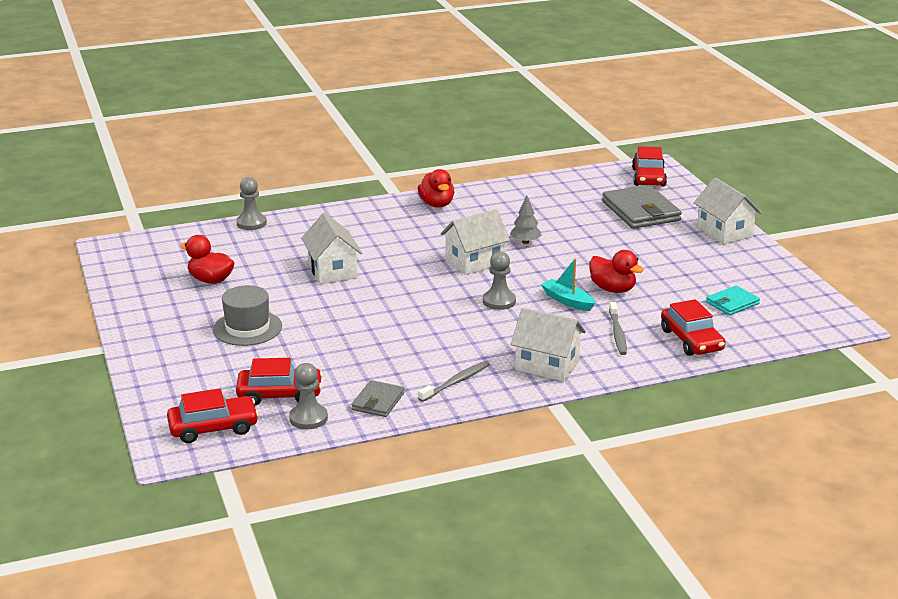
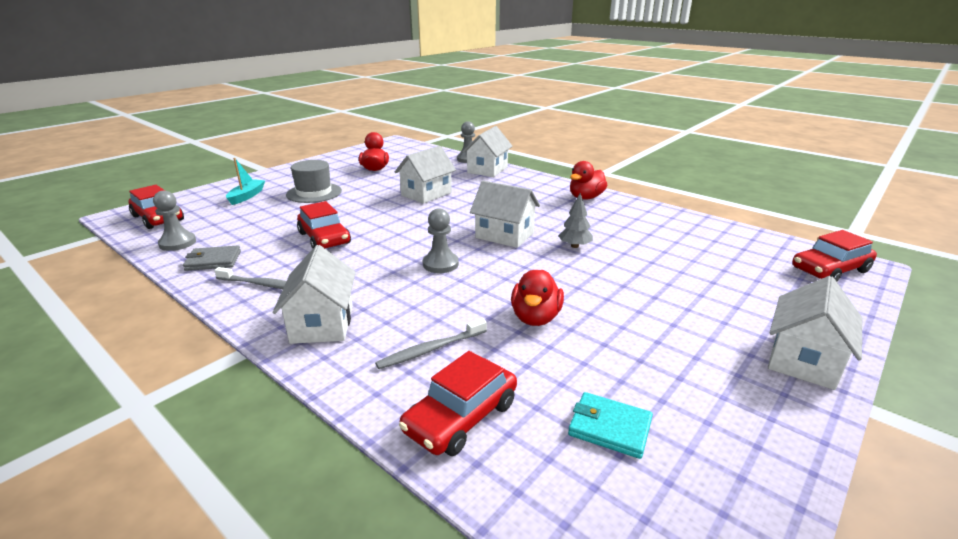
camera: 60 degrees right, 0 degrees up
(280, 394) = (215, 225): red car -> red car (324, 238)
(301, 223) = (487, 170): none -> white house
(567, 301) = (478, 298): turquoise boat -> turquoise boat (247, 196)
(641, 211) = (744, 286): grey wallet -> none

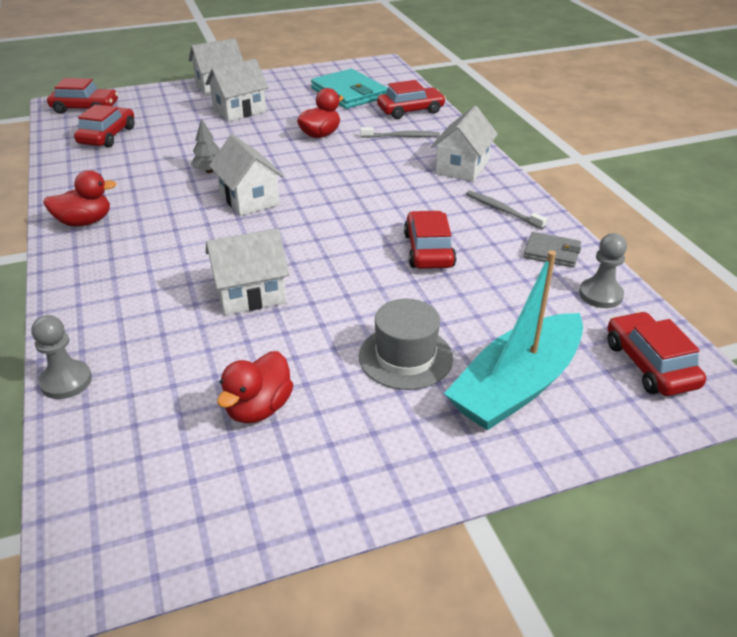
camera: 150 degrees left, 10 degrees up
(247, 196) = (516, 386): turquoise boat -> turquoise boat, size x2.03
(440, 264) = (340, 187): grey pawn -> none
(487, 170) = (90, 329): white house -> white house (239, 110)
(609, 427) = (349, 93): turquoise wallet -> turquoise wallet, size x1.84
(727, 249) = (107, 136): none -> red car

